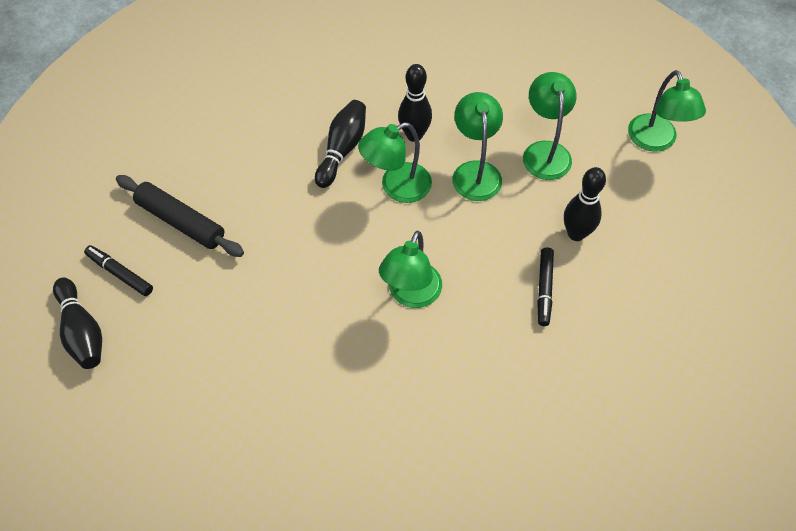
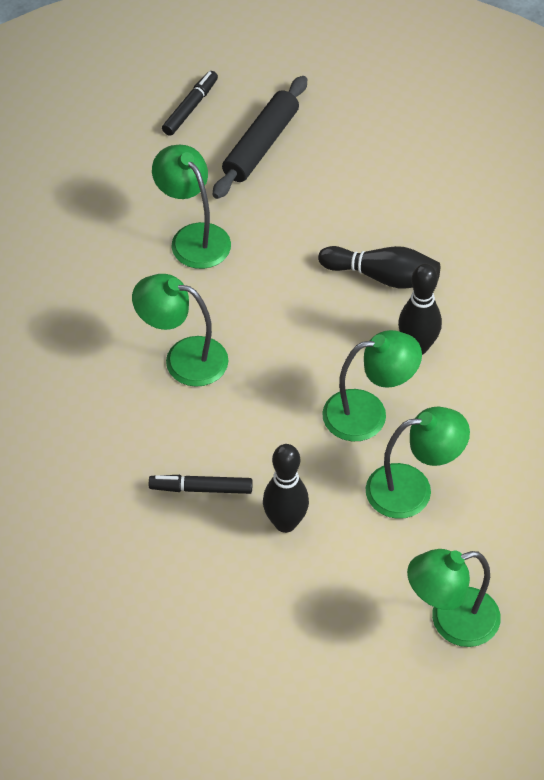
camera: 85 degrees right, 5 degrees down
(82, 331) = (121, 92): black bowling pin -> none
(396, 187) = (333, 334): green lamp -> green lamp (193, 237)

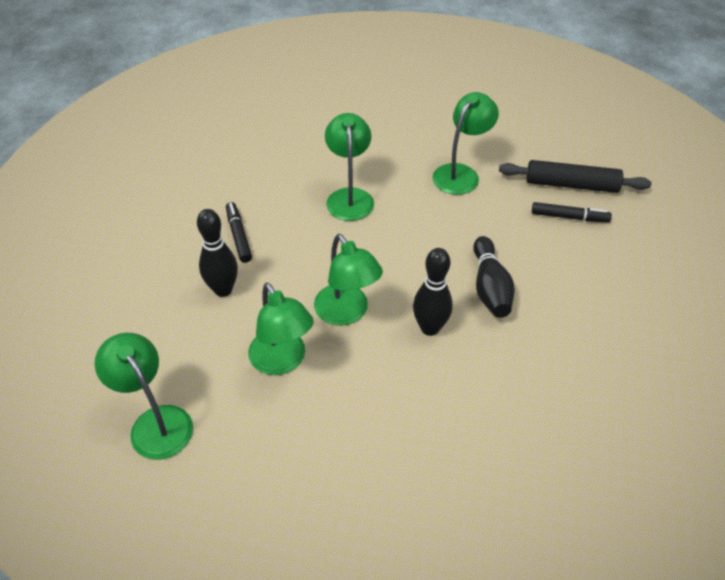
camera: 70 degrees right, 5 degrees down
(190, 108) = (578, 141): black marker -> black marker (569, 217)

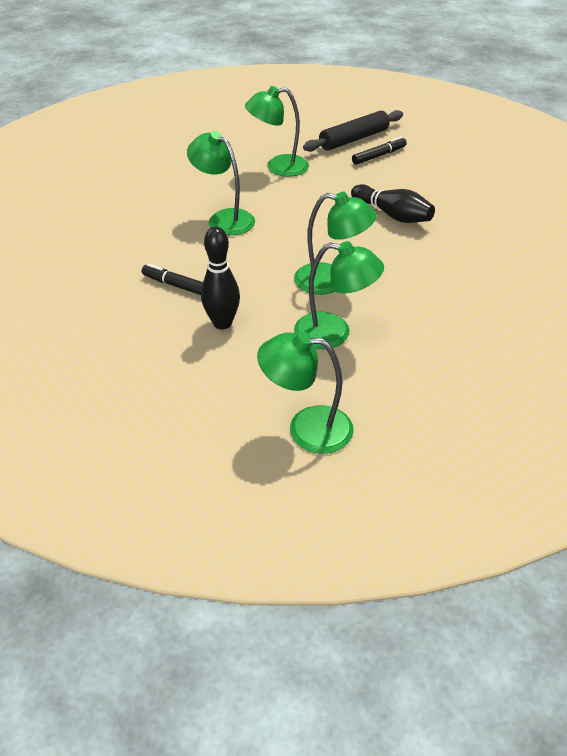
camera: 45 degrees left, 5 degrees down
(430, 328) = (393, 256): black bowling pin -> none
(461, 173) = (278, 167): green lamp -> green lamp turned 90 degrees counterclockwise

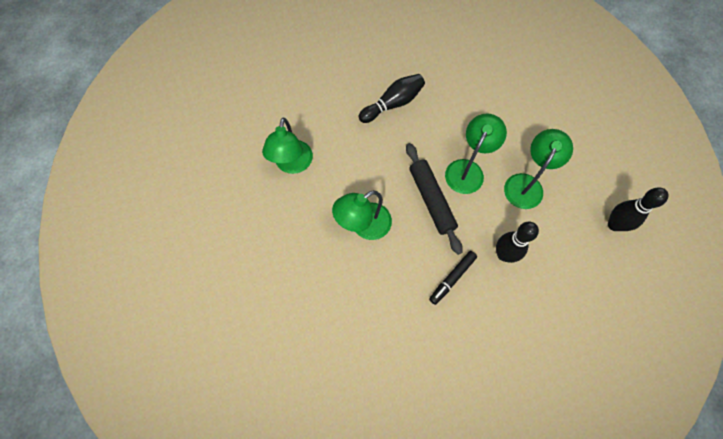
camera: 75 degrees left, 25 degrees up
(306, 428) = (614, 225): green lamp -> black bowling pin
(354, 139) = (265, 93): black rolling pin -> black rolling pin (431, 200)
(378, 156) = (300, 84): black marker -> none

